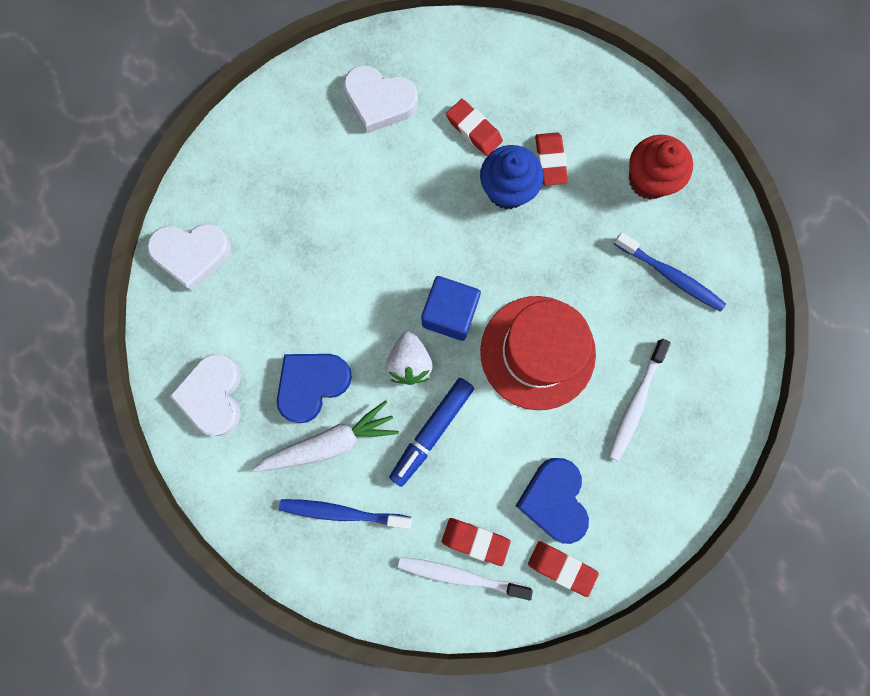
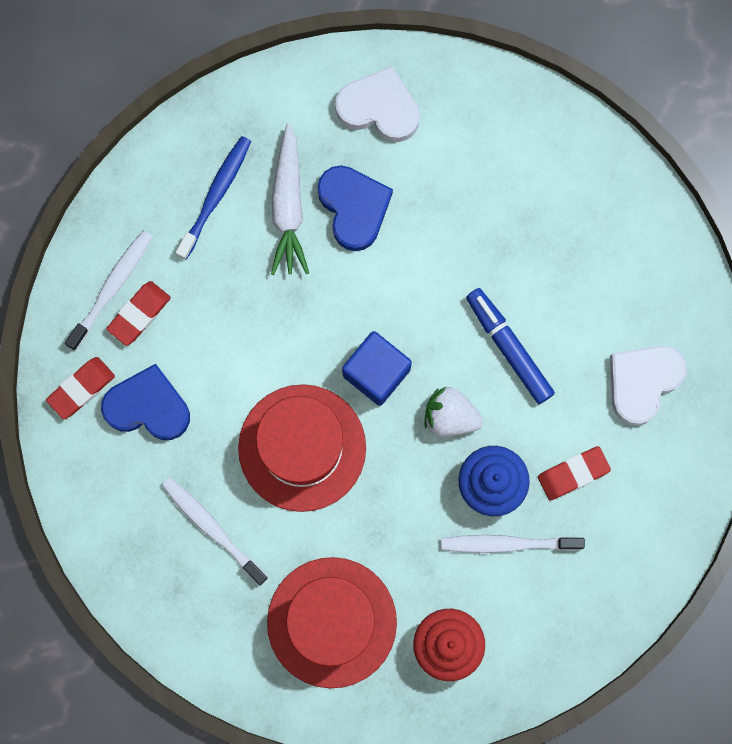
camera: 110 degrees right, 0 degrees up
(192, 254) = (536, 131): white heart -> none
(409, 363) = (340, 313): white strawberry -> white strawberry (450, 416)
(431, 431) = (261, 310): blue marker -> blue marker (509, 347)
(550, 161) = (507, 544): red eraser -> white toothbrush
(670, 276) = (332, 622): blue toothbrush -> red hat

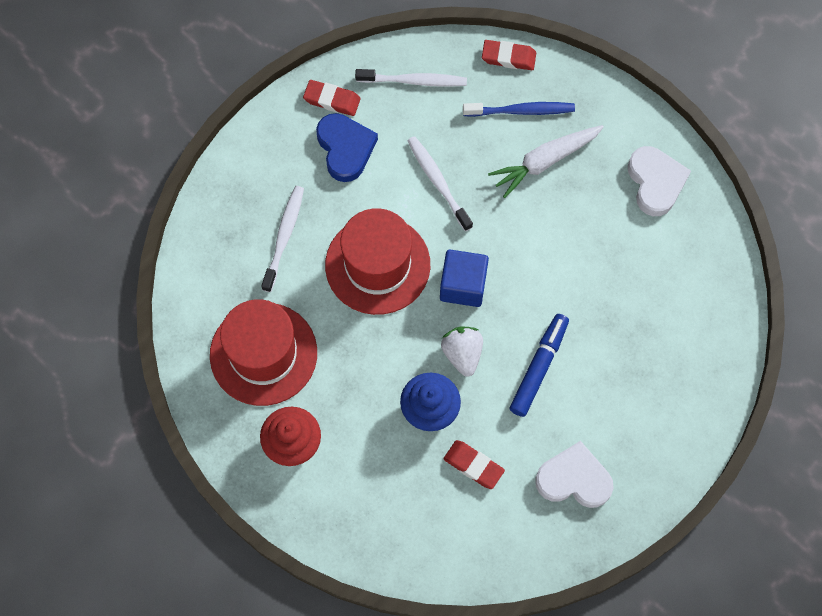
camera: 60 degrees right, 10 degrees down
(139, 314) = (406, 108): red eraser -> red eraser (508, 57)
(354, 208) = (572, 205): blue heart -> none
(507, 544) = (392, 446): white toothbrush -> white toothbrush (438, 182)

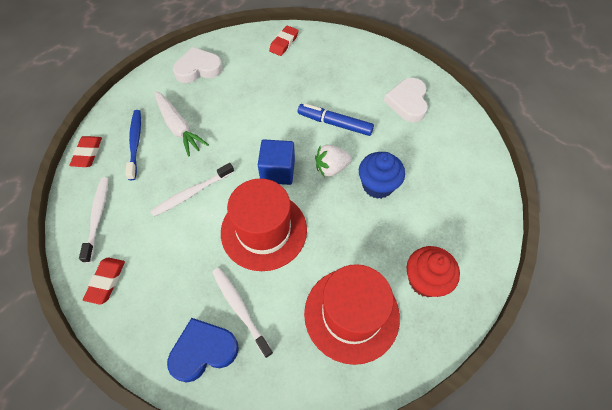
camera: 95 degrees left, 10 degrees down
(284, 237) = (240, 309): white toothbrush -> white toothbrush turned 45 degrees clockwise
(345, 148) = (156, 265): blue heart -> blue heart (203, 351)
(473, 465) = (412, 156): red eraser -> red eraser (284, 43)

